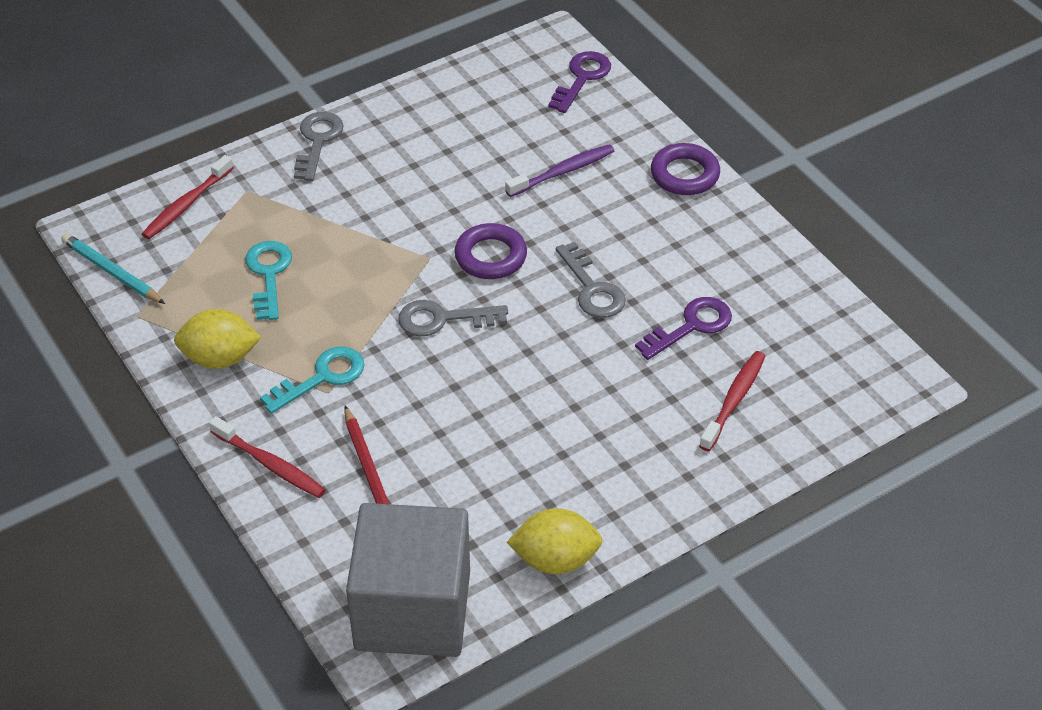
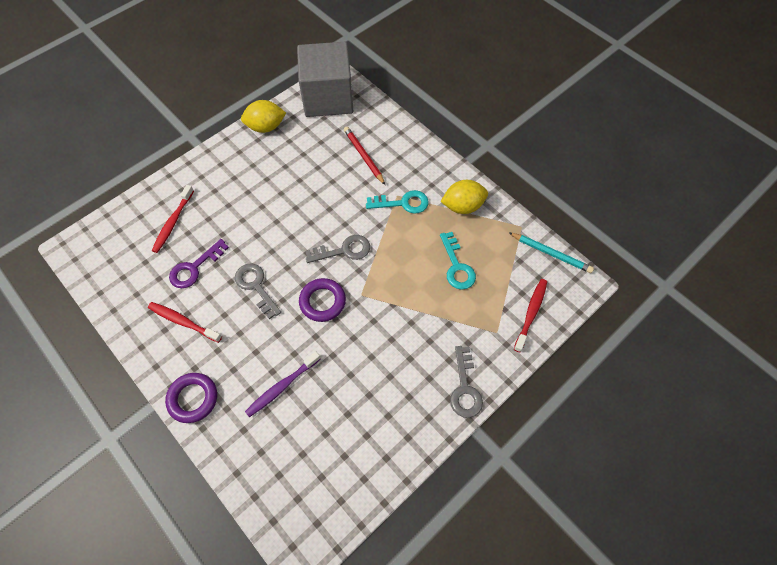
camera: 170 degrees right, 15 degrees up
(270, 464) = (414, 152): red toothbrush -> red toothbrush (183, 322)
(322, 377) = (403, 203): turquoise key -> turquoise key turned 135 degrees counterclockwise
(582, 78) = (274, 499): purple key -> none

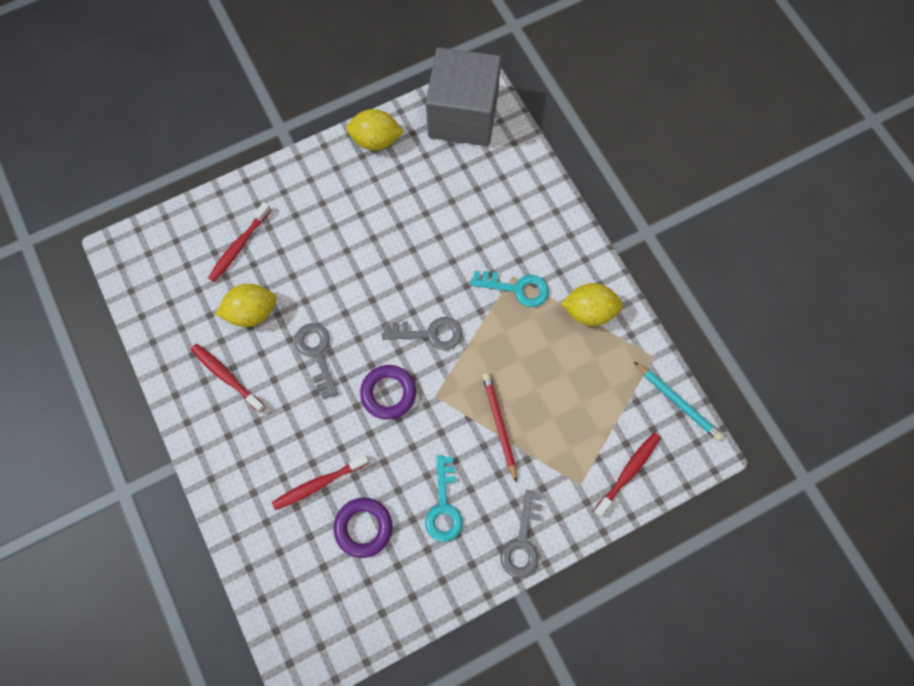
camera: 15 degrees right, 10 degrees up
(193, 399) = (219, 471): purple ring -> purple ring (363, 527)
(194, 268) = (252, 312): purple key -> yellow lemon
(282, 386) = (319, 484): purple toothbrush -> red toothbrush
(364, 156) = (486, 211): red pencil -> red pencil (499, 424)
(457, 266) = (558, 389): turquoise key -> turquoise key (444, 506)

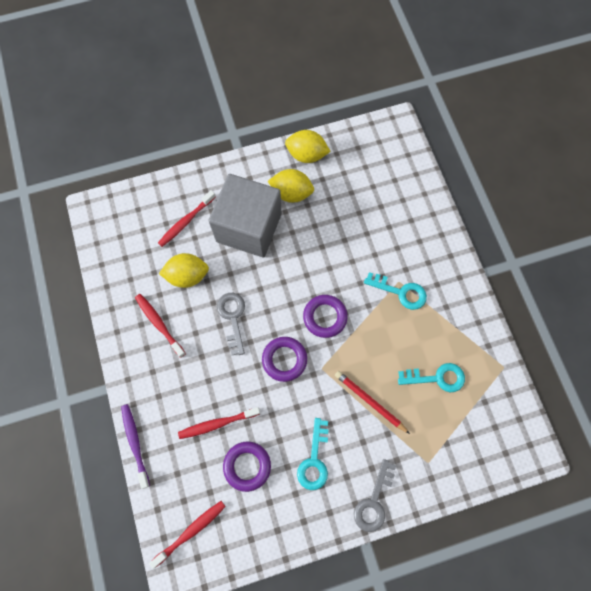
camera: 10 degrees right, 0 degrees up
(221, 525) = (135, 443): none -> purple toothbrush
(429, 334) = (325, 317): grey key -> purple ring
(463, 116) = (378, 146): grey cube -> grey cube (249, 227)
(499, 424) = (370, 401): red pencil -> red pencil turned 45 degrees counterclockwise
(575, 383) = (437, 378): none -> turquoise key
(589, 311) = (456, 320): yellow lemon -> yellow lemon (291, 193)
(628, 472) = (469, 459): red toothbrush -> red toothbrush (191, 531)
(678, 402) = (519, 409): turquoise pencil -> none

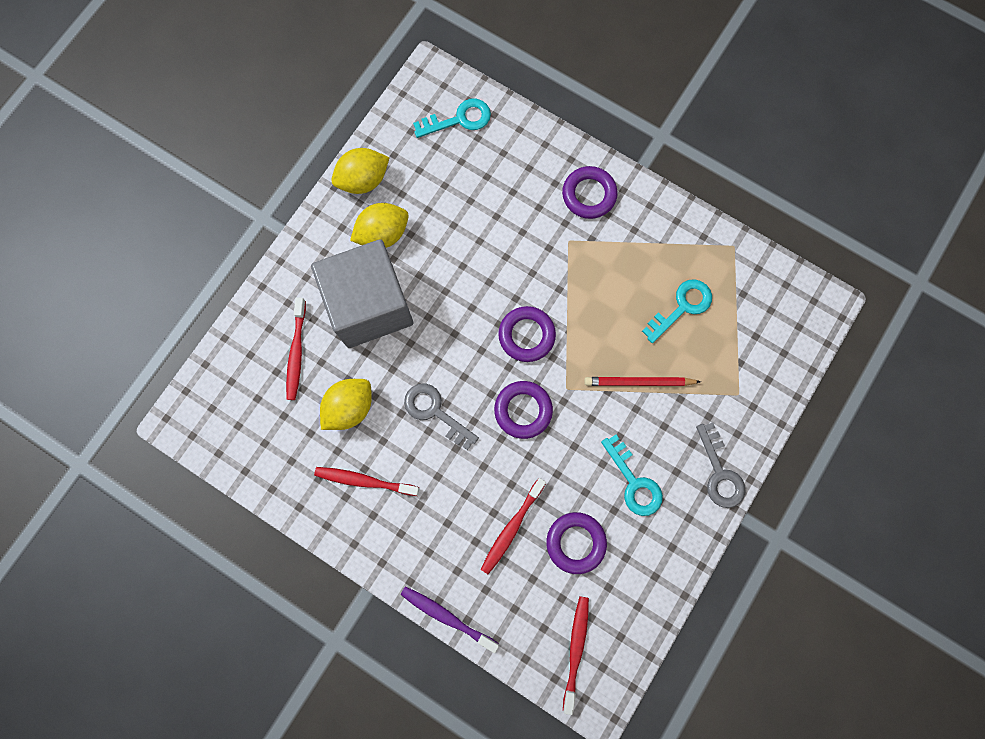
camera: 40 degrees left, 5 degrees up
(400, 292) = (579, 250): turquoise key -> turquoise key (459, 119)
(435, 264) = (589, 195): none -> purple ring

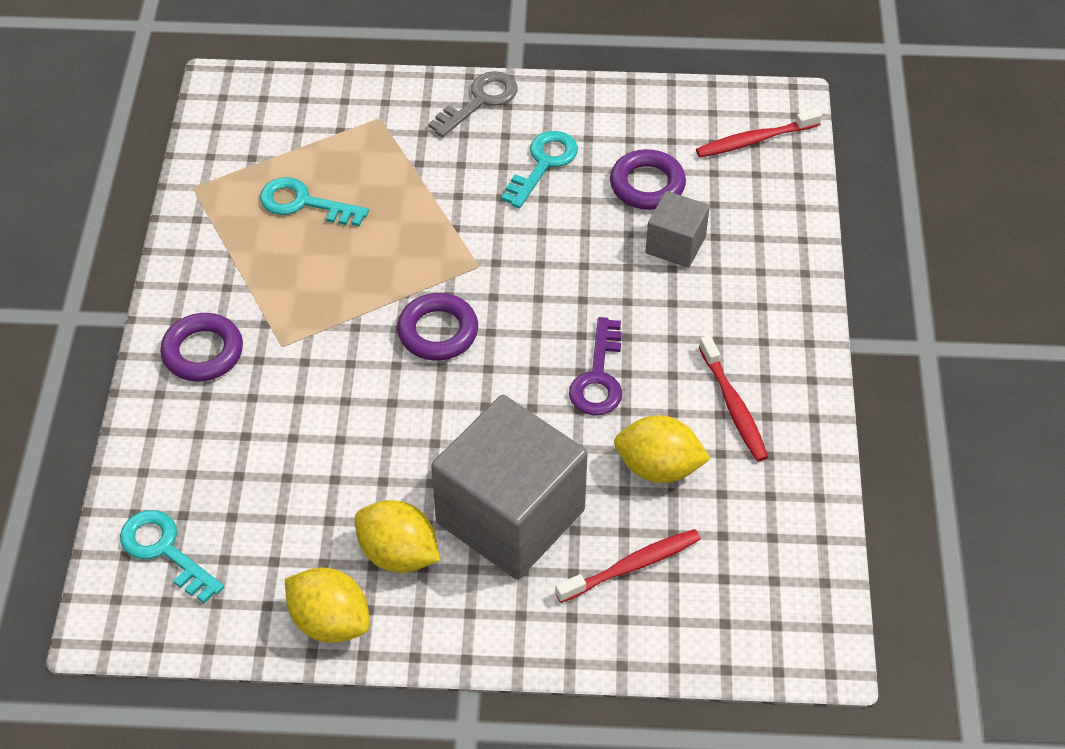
camera: 120 degrees left, 25 degrees down
(435, 412) = (598, 377): grey key -> purple key
(447, 617) = (814, 257): purple toothbrush -> none
(511, 528) = (675, 245): red toothbrush -> grey cube
(523, 410) = (534, 294): purple ring -> none
(638, 382) = (424, 205): red pencil -> none

